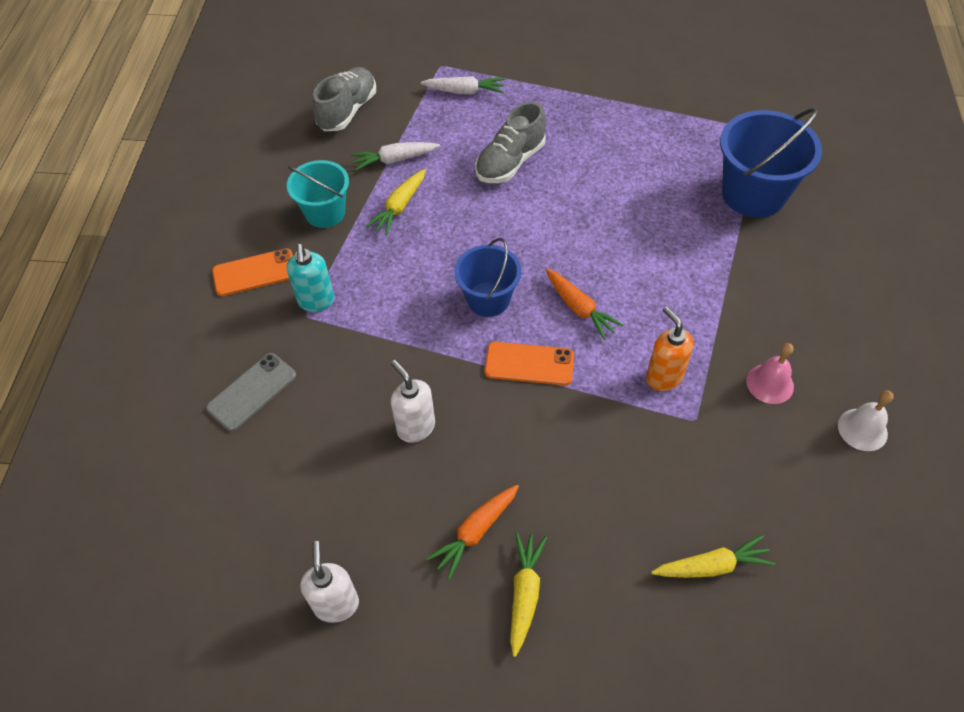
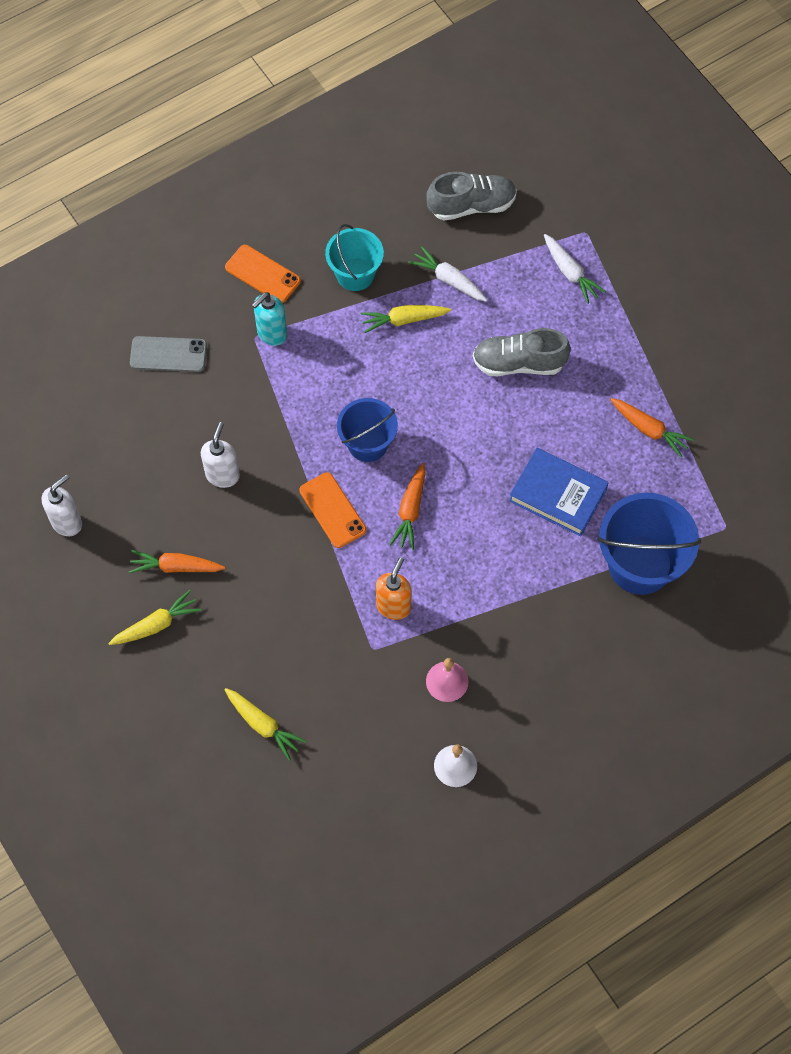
camera: 50 degrees right, 10 degrees up
(639, 124) = (649, 430): none -> orange carrot
(649, 206) = (557, 495): none -> blue book

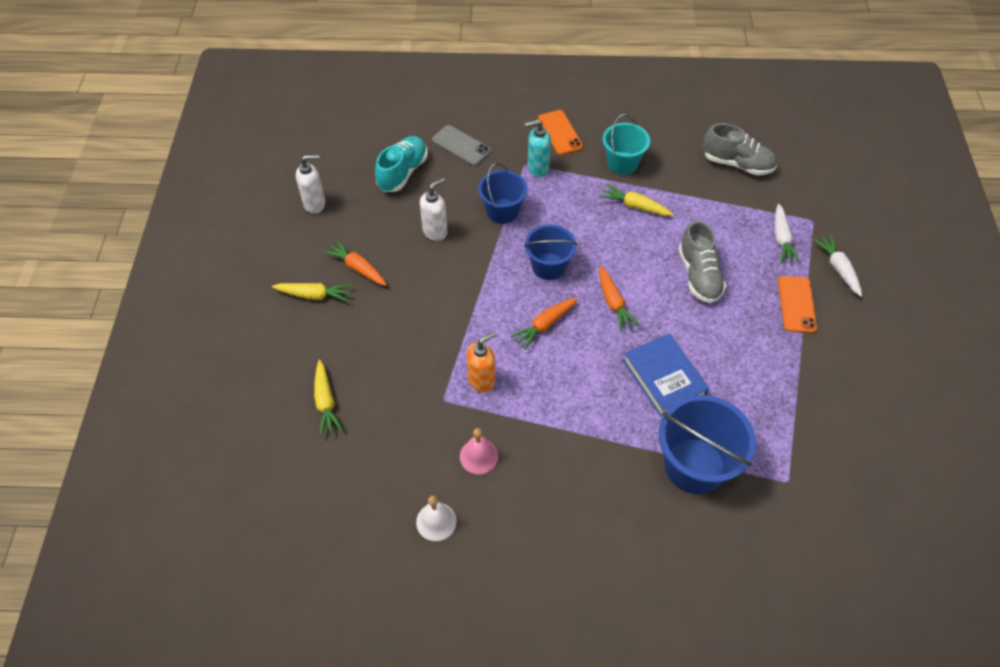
camera: 35 degrees right, 10 degrees down
(131, 426) = (403, 172): none -> turquoise shoe
(274, 409) = (502, 211): none -> blue bucket
(332, 510) = (490, 293): orange phone -> orange phone (796, 304)
(448, 279) = (686, 198): white carrot -> white carrot (838, 268)
(518, 363) = (699, 275): grey shoe -> grey shoe turned 135 degrees counterclockwise
(649, 430) = (771, 374): orange carrot -> orange carrot (614, 303)

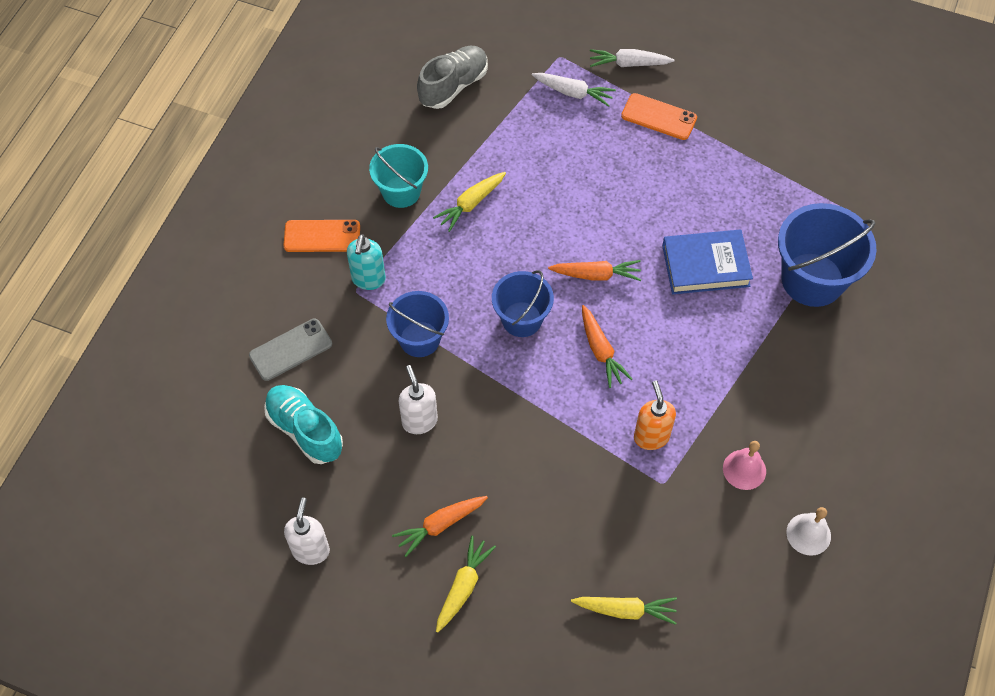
camera: 70 degrees left, 5 degrees up
(699, 275) = (590, 183): grey shoe -> none

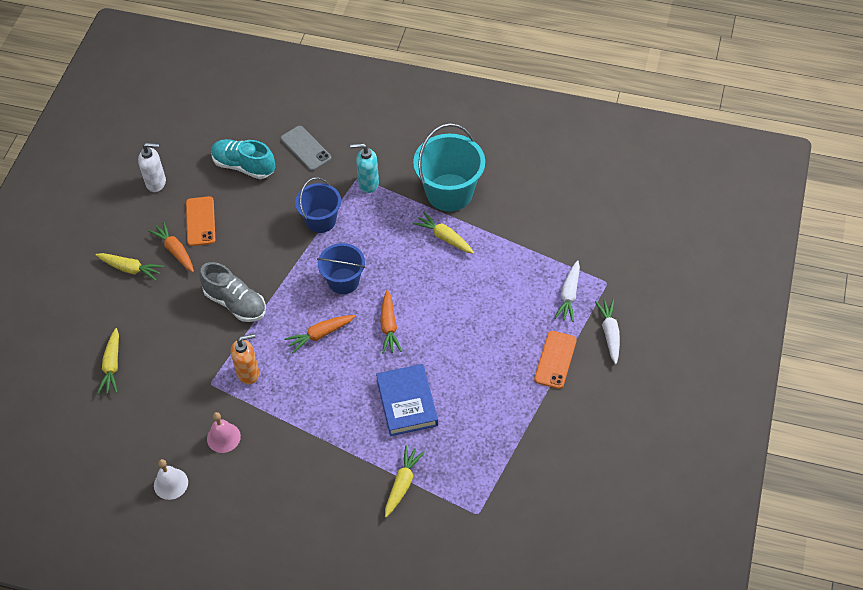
camera: 85 degrees right, 5 degrees down
(305, 430) = (244, 166): turquoise shoe -> turquoise shoe turned 105 degrees counterclockwise
(322, 236) = (402, 151): orange phone -> orange phone (200, 221)
(401, 191) = (449, 192): turquoise bucket -> turquoise bucket, size x1.57
(419, 421) = (254, 229): white soap dispenser -> none
(453, 86) = (559, 213): grey shoe -> grey shoe (235, 303)
(812, 279) = (402, 483): blue bucket -> yellow carrot

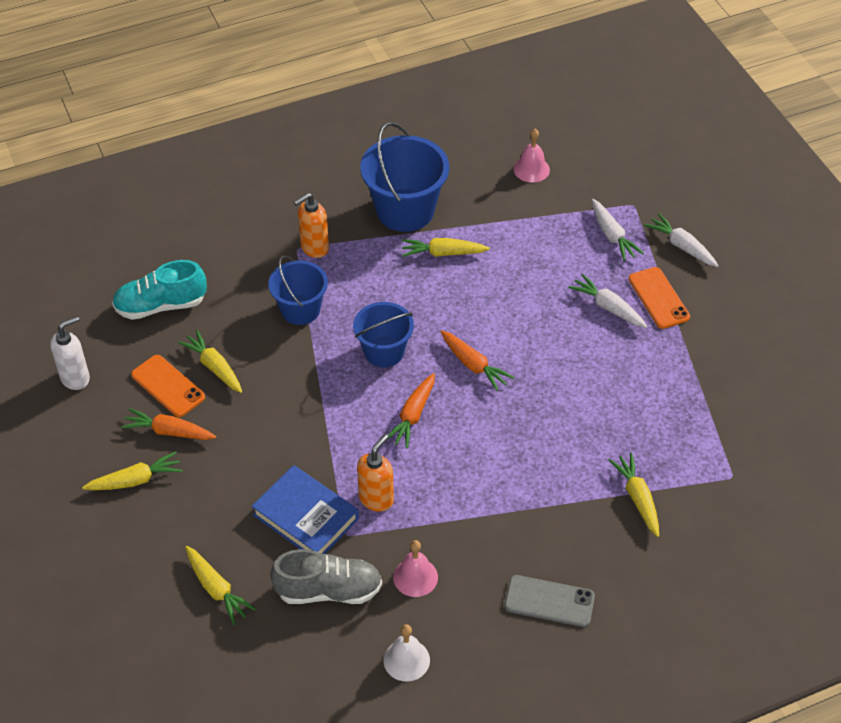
camera: 40 degrees left, 5 degrees down
(235, 303) = (291, 441): grey shoe -> grey shoe (329, 590)
(237, 226) = (214, 367): none -> yellow carrot
(306, 148) = (212, 251): grey phone -> grey phone (549, 601)
(368, 183) = (314, 248): turquoise soap dispenser -> orange soap dispenser
(407, 402) = (564, 422): blue book -> blue book (306, 517)
(449, 192) = (405, 210): turquoise bucket -> blue bucket
(514, 344) = (608, 307): none -> white carrot
(562, 214) = (531, 169): none -> pink bell

